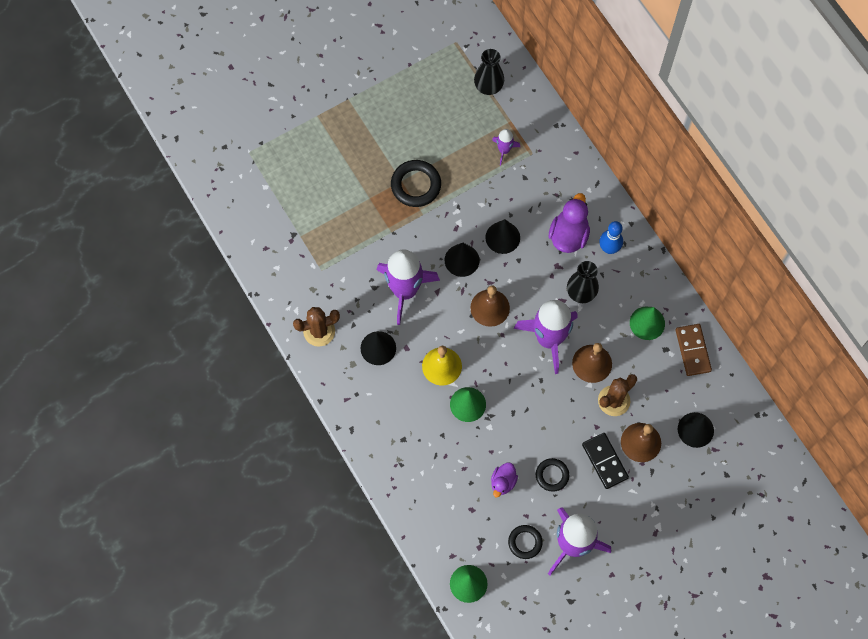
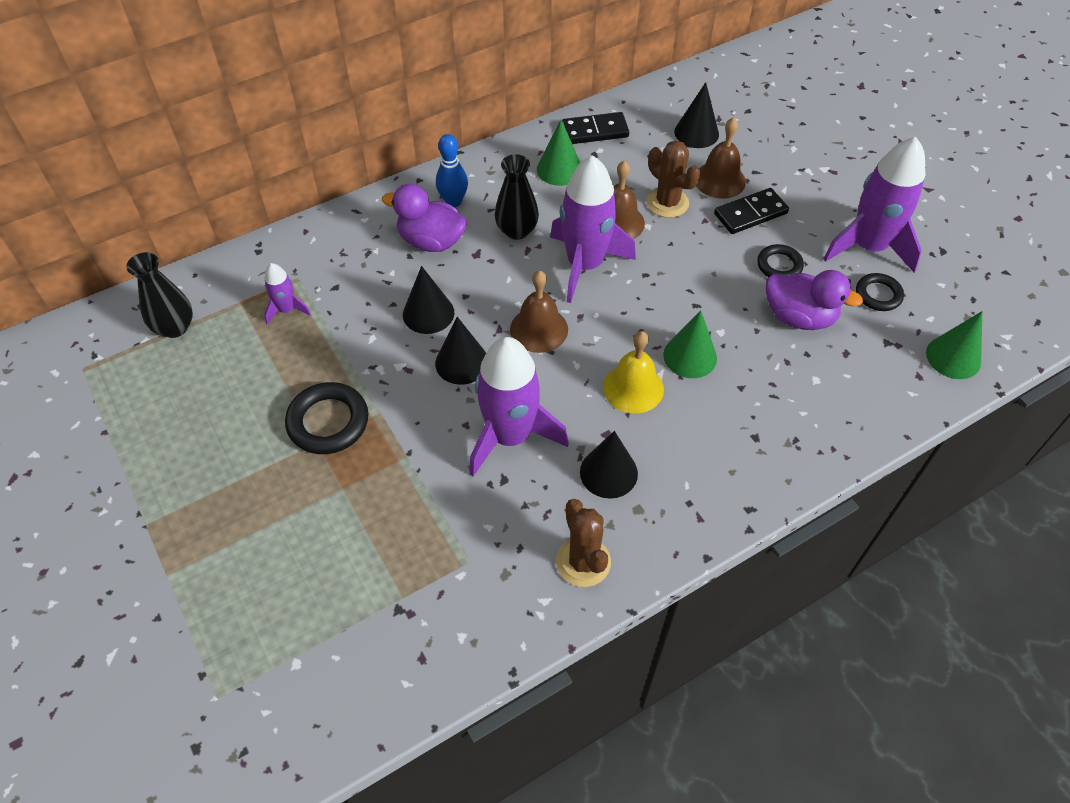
camera: 90 degrees left, 15 degrees down
(503, 482) = (799, 317): purple duck -> purple duck, size x1.66
(693, 350) = (595, 131): brown domino -> black domino

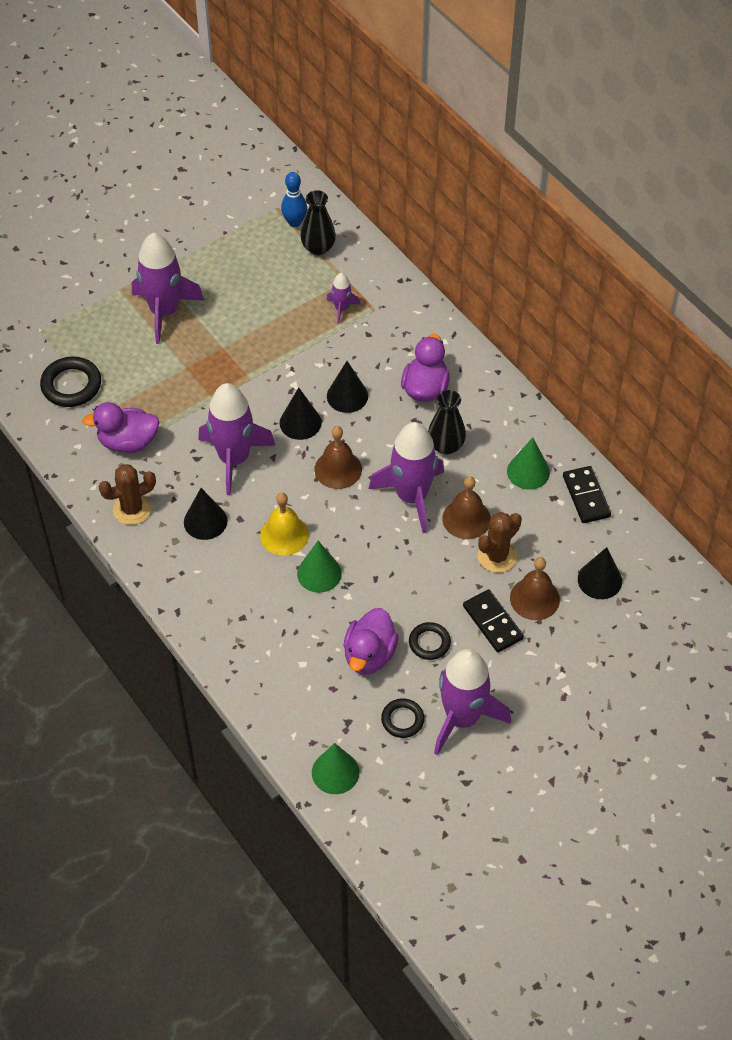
camera: 85 degrees right, 0 degrees up
(230, 513) = (164, 311): none -> purple rocket
(328, 422) = (240, 350): black ring -> black ring (71, 385)
(453, 201) = (474, 398): blue bowling pin -> blue bowling pin (294, 222)
(464, 566) = (128, 442): none -> purple duck

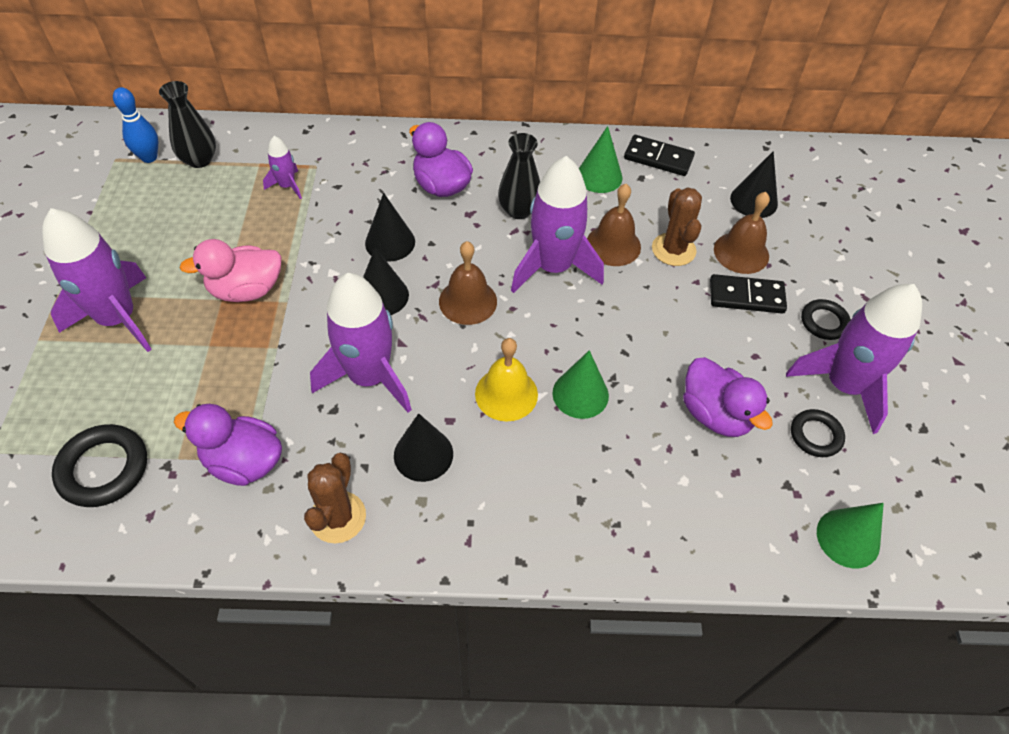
camera: 55 degrees left, 0 degrees up
(128, 442) = (244, 462): purple duck -> purple duck turned 75 degrees clockwise
(240, 353) = (246, 290): none -> pink duck
(429, 643) = (735, 357): black ring -> black ring (824, 322)

